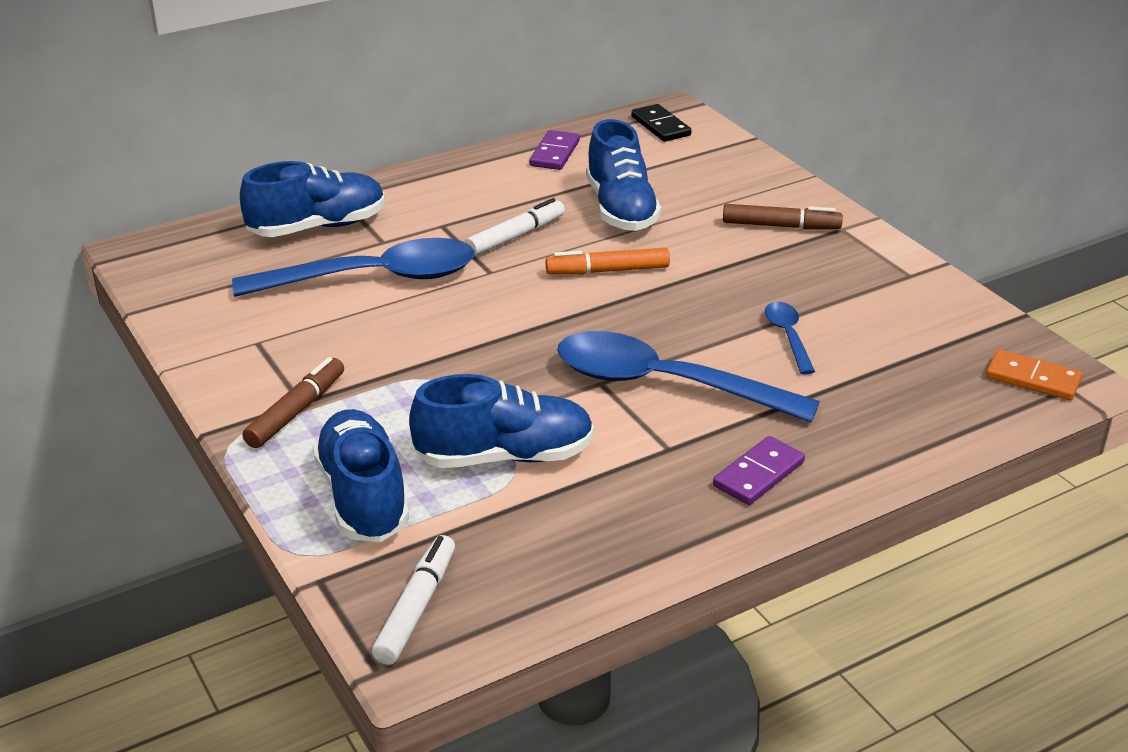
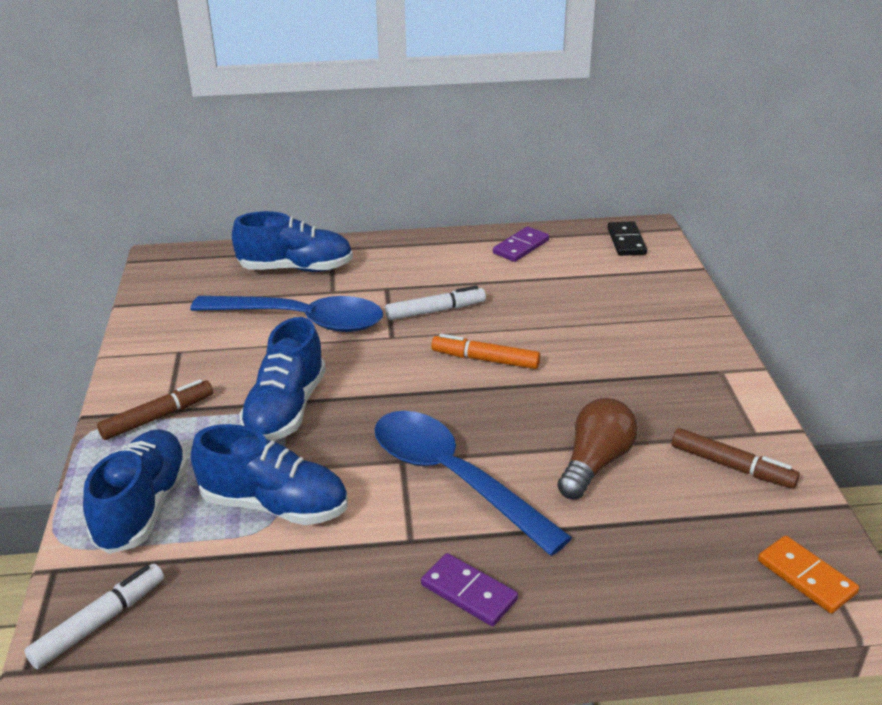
camera: 25 degrees right, 0 degrees up
(621, 209) = (538, 307): blue shoe -> blue shoe (286, 409)
(759, 474) = (468, 592): purple domino -> purple domino turned 60 degrees clockwise
(780, 226) = (665, 355): brown marker -> brown marker (731, 466)
(788, 337) = (595, 463): blue spoon -> brown light bulb

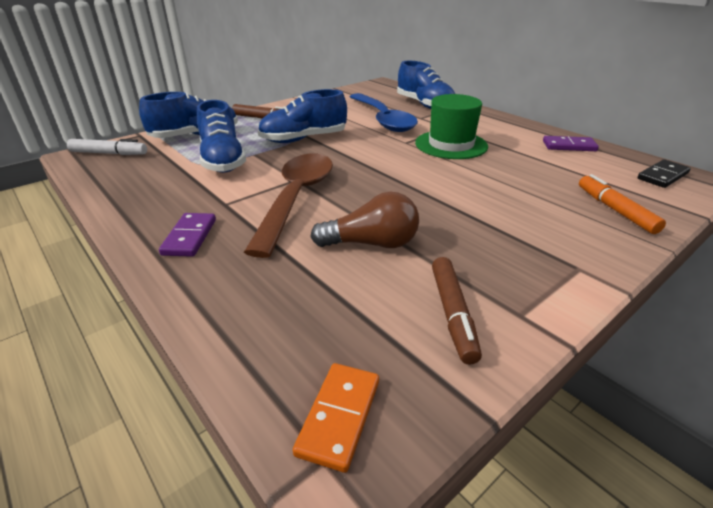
camera: 55 degrees right, 0 degrees up
(435, 311) = (451, 145): white marker -> green hat
(454, 478) = (296, 199): blue spoon -> brown spoon
(485, 359) = (428, 172): orange marker -> orange marker (615, 210)

